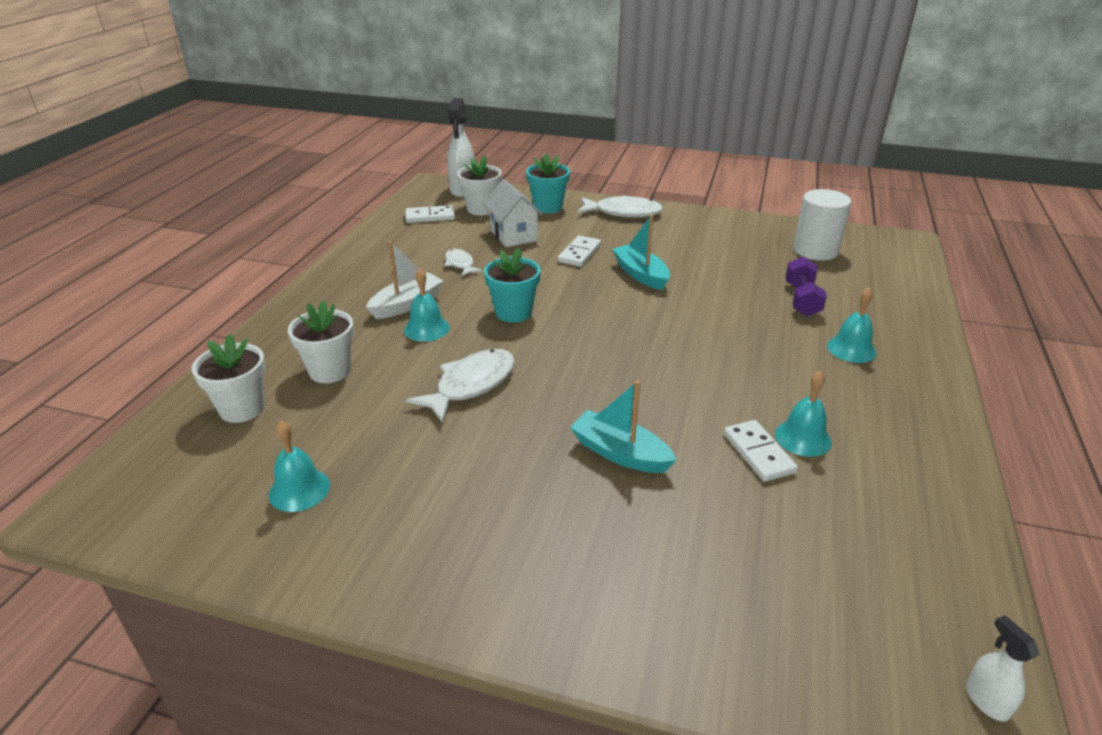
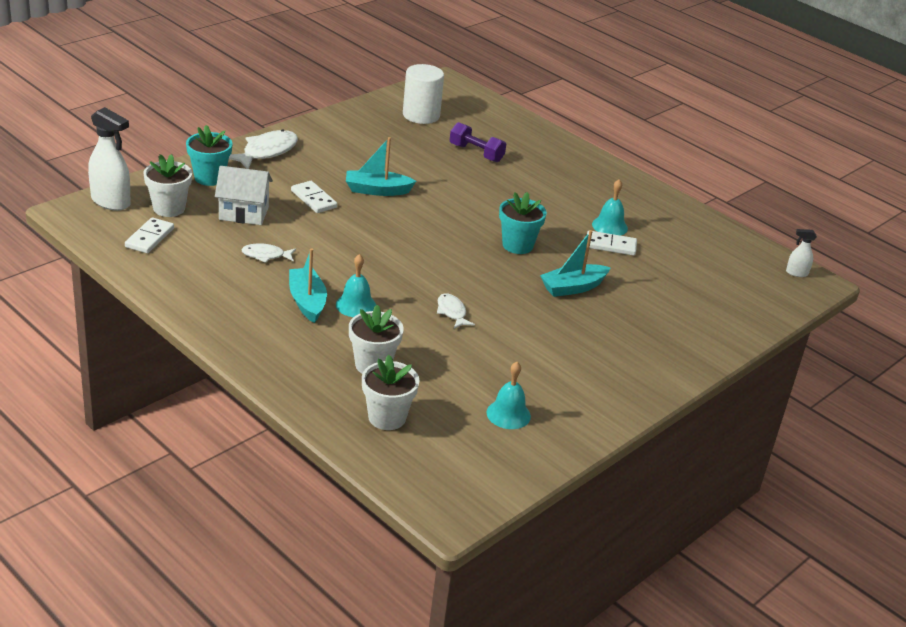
camera: 65 degrees left, 0 degrees up
(407, 304) = (307, 302): white boat -> turquoise boat
(471, 385) = (452, 312): white fish -> white fish, size x0.57
(513, 312) = (373, 261): turquoise flower pot -> turquoise flower pot (517, 245)
(851, 349) = (545, 168): turquoise bell -> none

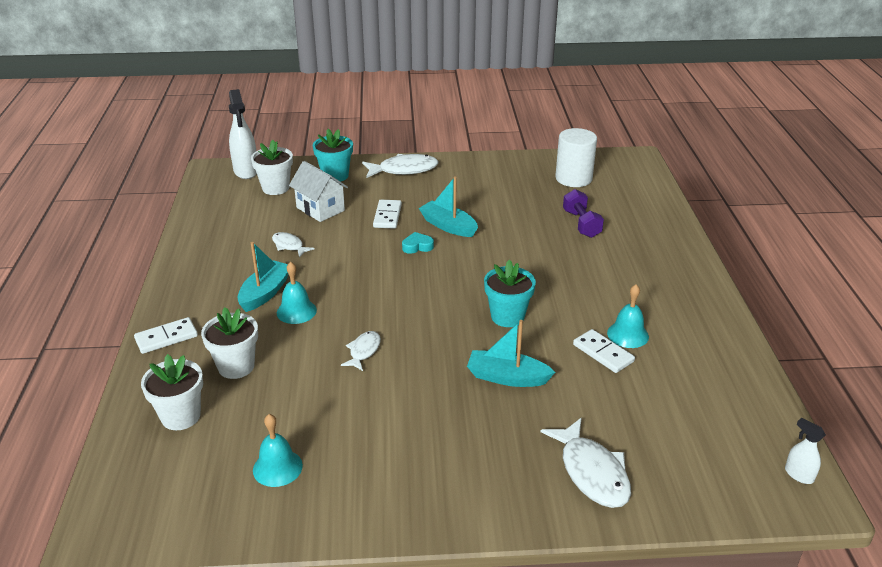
camera: 45 degrees right, 0 degrees up
(149, 238) = (232, 204): white domino -> white domino (166, 337)
(376, 216) = (417, 246): none -> turquoise heart
(695, 323) = (592, 472): none -> white fish

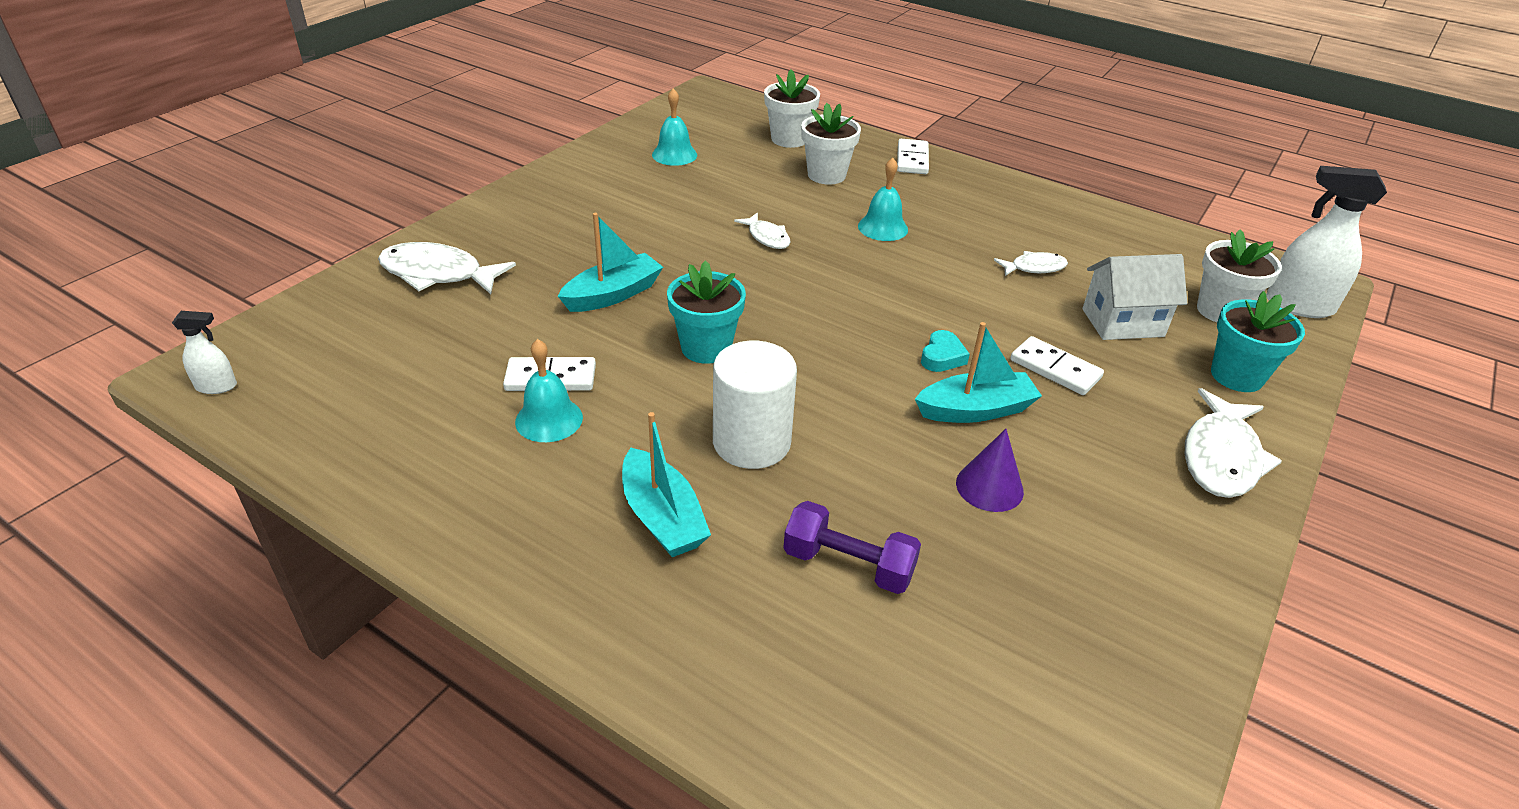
camera: 125 degrees right, 5 degrees up
(265, 293) = (939, 223): turquoise boat -> turquoise boat (662, 517)
(495, 209) = (989, 487): none -> purple cone
(573, 178) = (1036, 682): white cylinder -> white cylinder (751, 442)

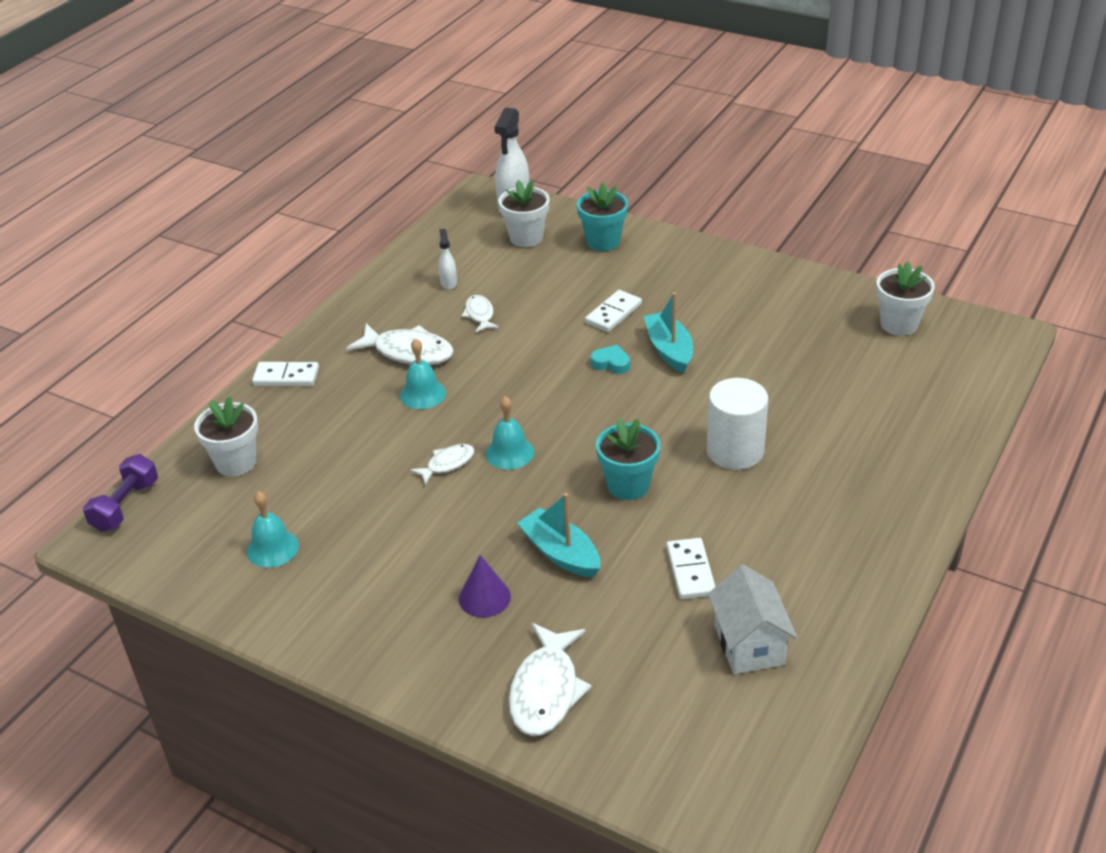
camera: 90 degrees left, 0 degrees up
(217, 386) = (764, 802): white spray bottle -> white spray bottle (448, 283)
(549, 419) = (742, 562): turquoise bell -> turquoise bell (509, 453)
(662, 517) = (822, 486): turquoise boat -> none
(826, 175) = (320, 432): white flower pot -> white flower pot (899, 324)
(848, 565) = (832, 403): purple dumbbell -> purple dumbbell (125, 506)
(989, 487) = (744, 347): purple cone -> purple cone (484, 597)
(1122, 323) = (550, 280): white house -> white house (749, 644)
(1221, 457) = (687, 258): white fish -> white fish (409, 352)

